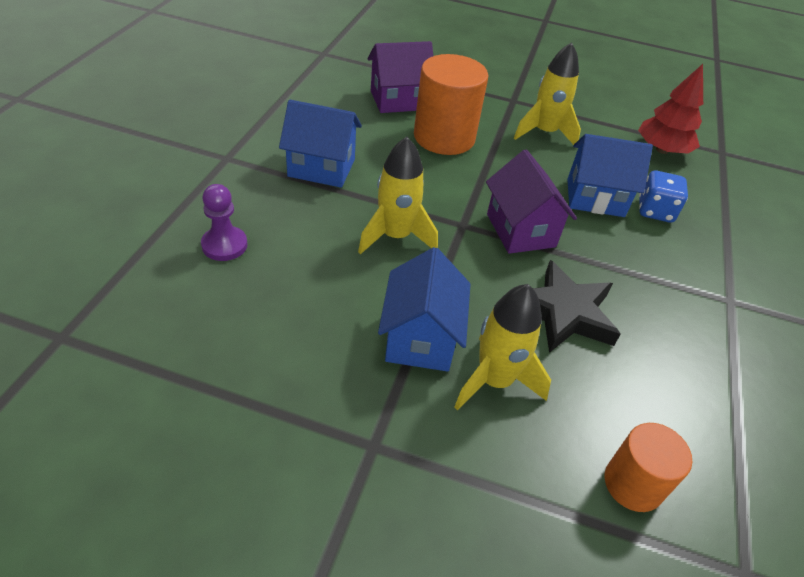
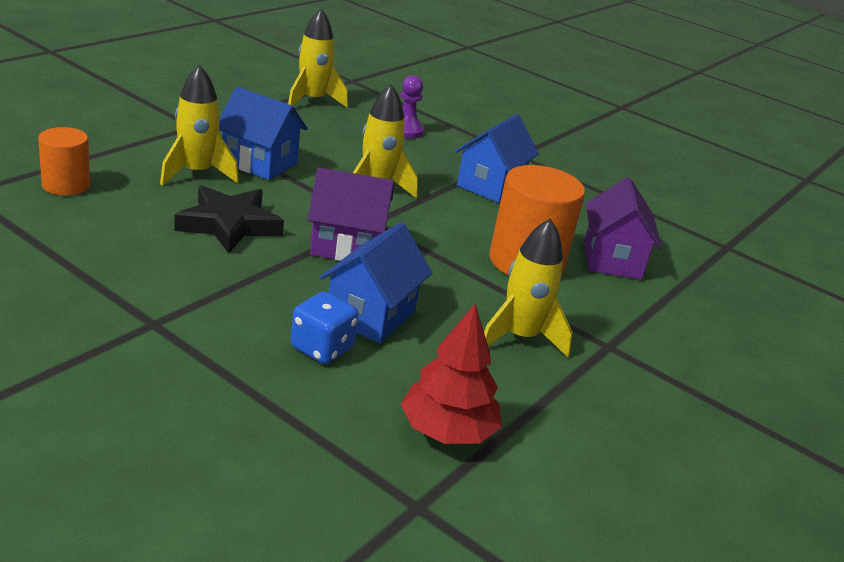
camera: 110 degrees right, 15 degrees down
(182, 354) = (312, 101): none -> yellow rocket

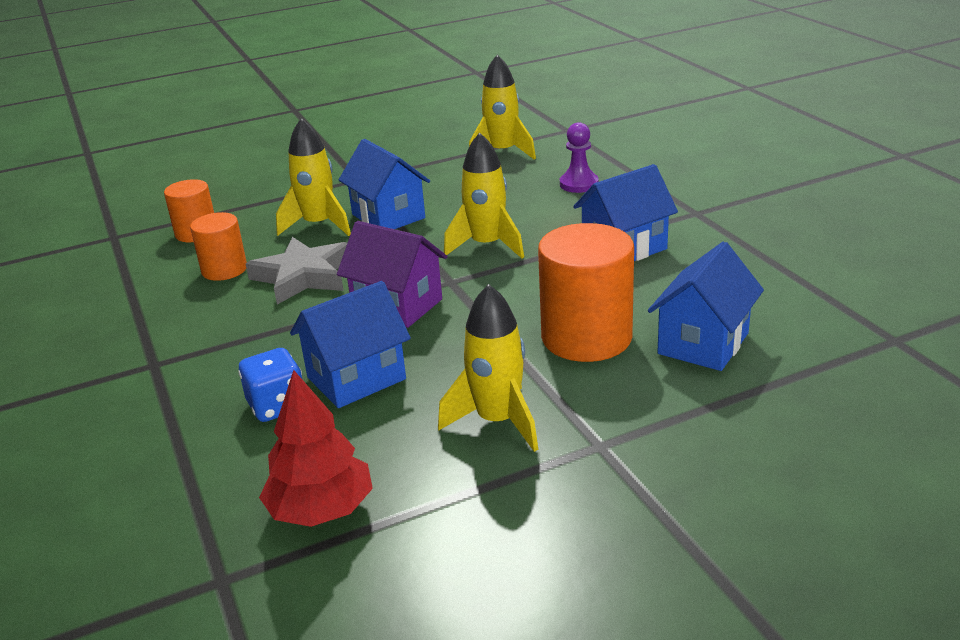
camera: 35 degrees right, 0 degrees up
(137, 222) = (224, 270): none -> orange cylinder
(229, 224) = (303, 276): black star -> grey star
(612, 260) = (703, 343): purple house -> blue house

